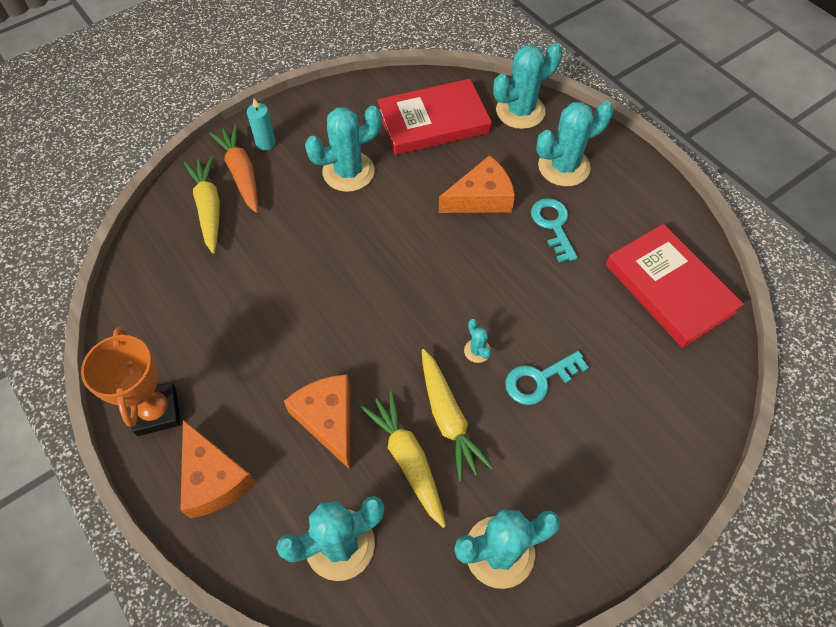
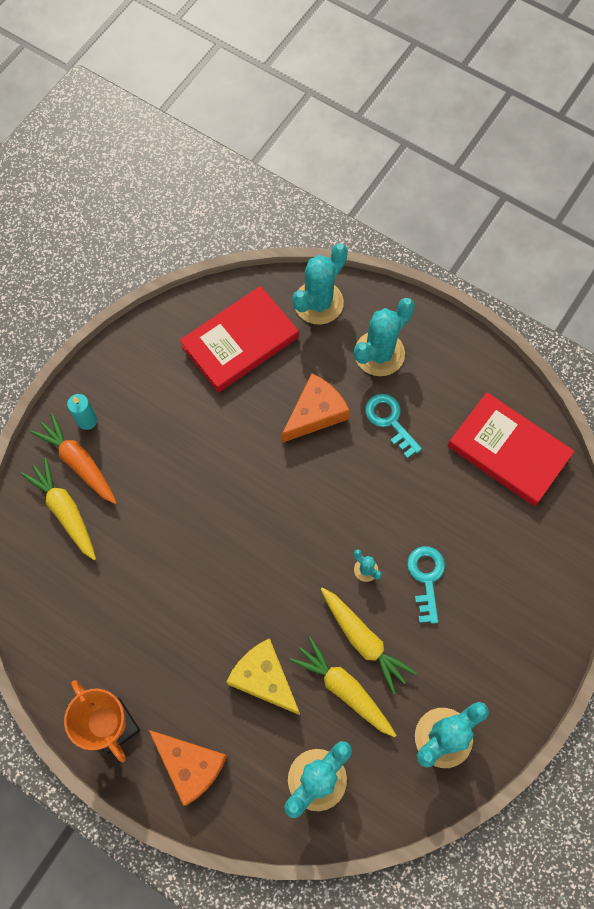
camera: 20 degrees left, 10 degrees up
(328, 419) = (264, 678): orange cheese -> yellow cheese
(348, 172) = (181, 426): turquoise cactus -> none
(539, 380) = (426, 578): turquoise key -> turquoise key turned 135 degrees clockwise

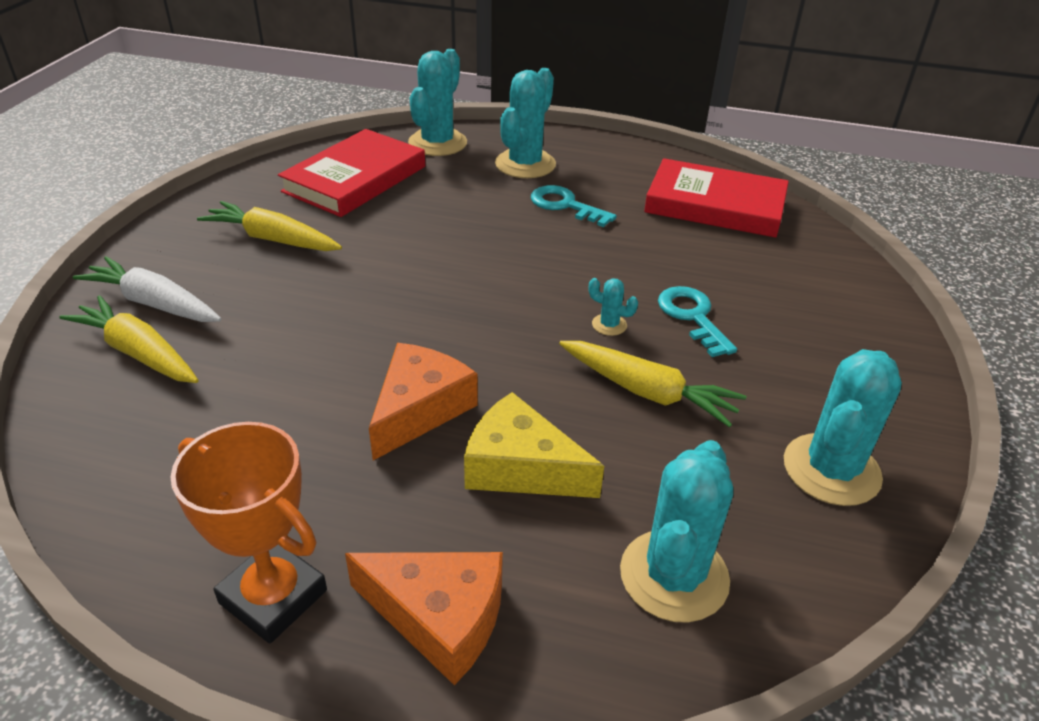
camera: 20 degrees left, 30 degrees down
(78, 462) = (154, 303): orange carrot -> white carrot
(87, 420) = (161, 265): turquoise candle -> none
(315, 413) = (472, 213): orange cheese -> orange cheese (419, 409)
(344, 689) = (651, 450): yellow carrot -> yellow carrot (272, 239)

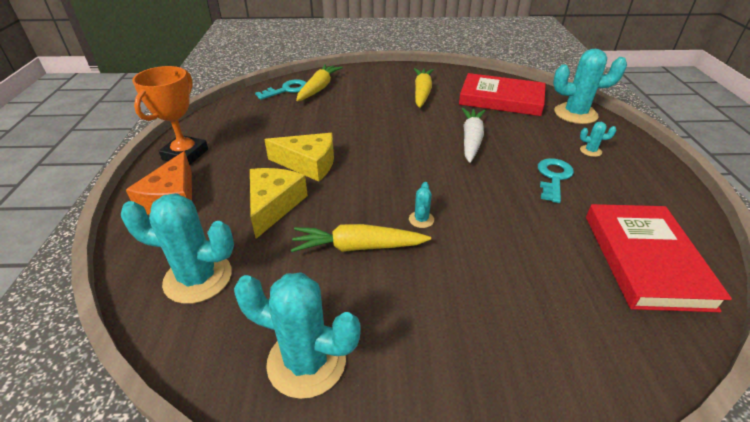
camera: 75 degrees right, 0 degrees up
(154, 303) = (353, 82): white carrot -> white carrot (471, 140)
(419, 409) = (308, 164): orange cheese -> yellow cheese
(525, 164) = (590, 151): turquoise cactus -> turquoise cactus, size x0.44
(647, 392) = (358, 247): yellow carrot -> yellow carrot turned 75 degrees clockwise
(692, 317) = (458, 261): turquoise key -> turquoise key (287, 90)

